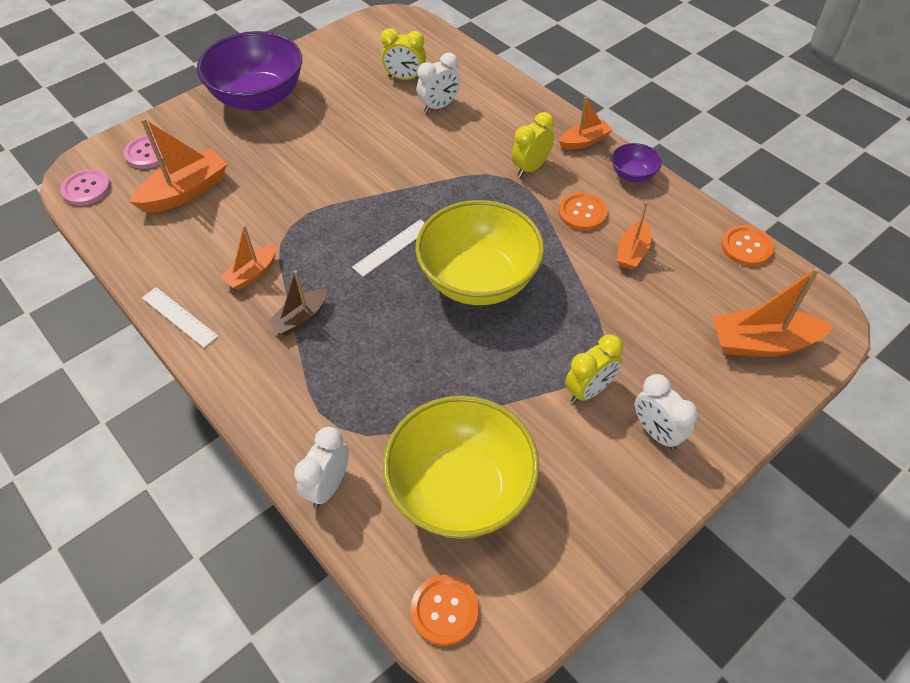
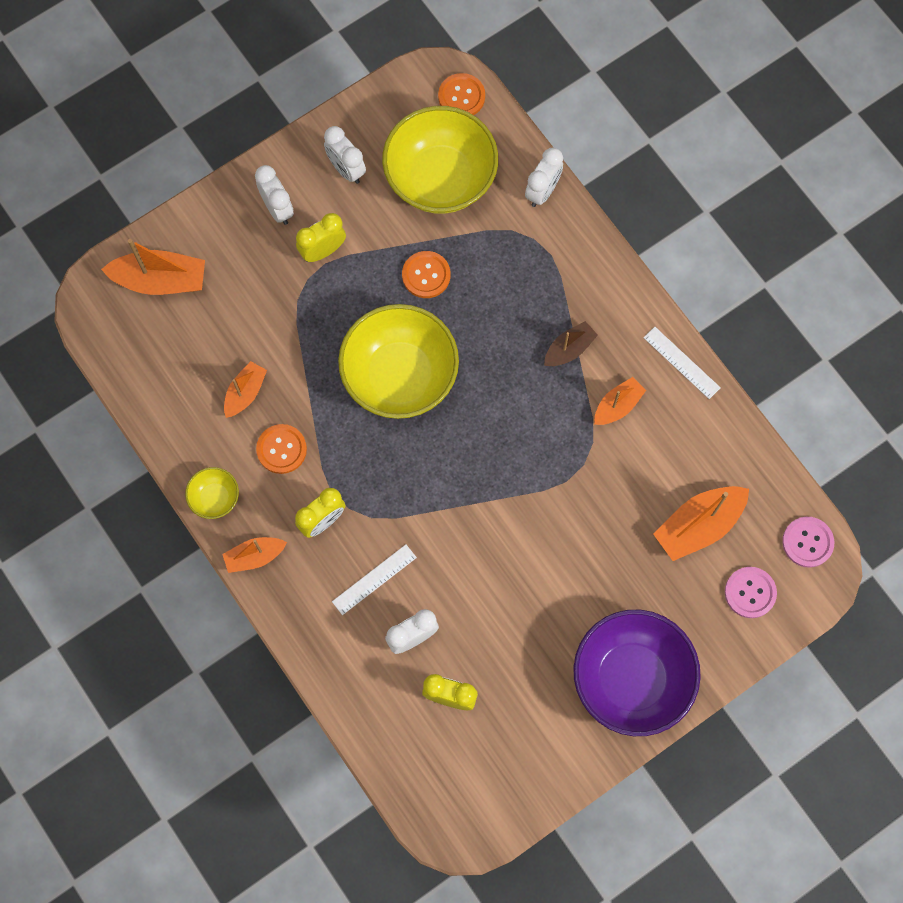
camera: 175 degrees left, 20 degrees up
(392, 247) = (480, 424): white ruler -> white ruler (374, 579)
(584, 489) = (346, 169): none -> white clock
(633, 175) = (215, 498): purple bowl -> yellow bowl
(746, 247) = (132, 387): orange button -> orange button (426, 275)

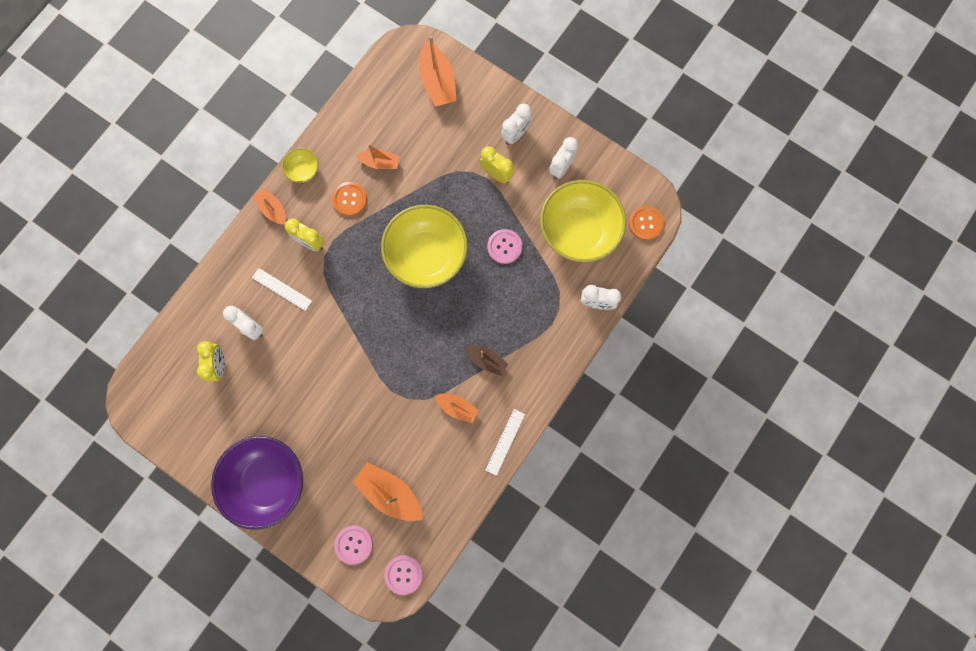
camera: 70 degrees right, 5 degrees up
(426, 275) = (504, 247): orange button -> pink button

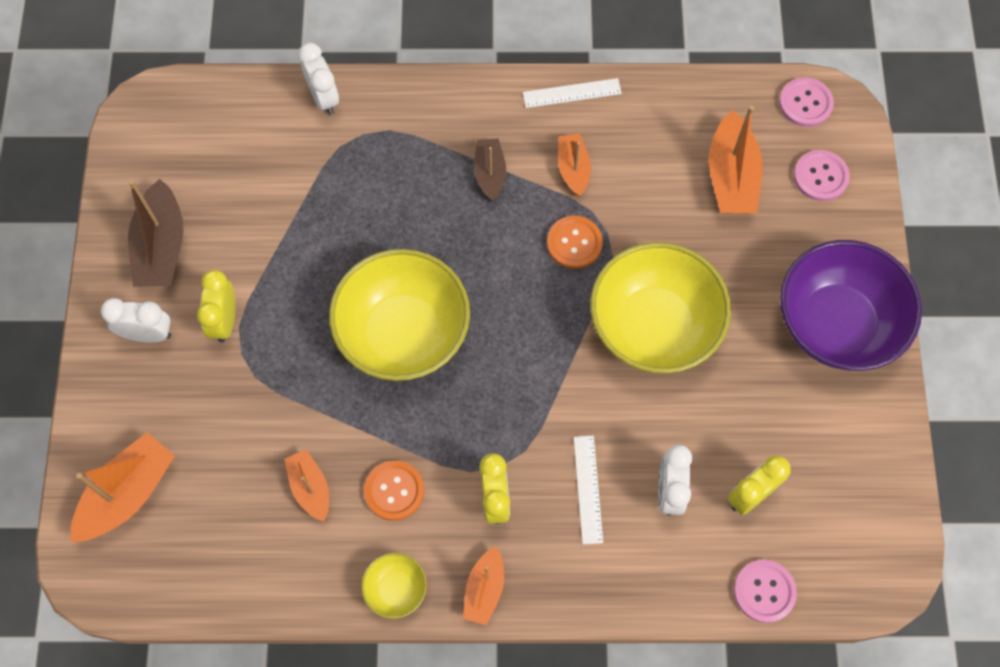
camera: 125 degrees left, 10 degrees down
(504, 247) = (323, 246): pink button -> pink button (764, 591)
(561, 167) = (161, 247): white clock -> brown boat
(579, 231) = (240, 172): yellow bowl -> yellow bowl (653, 326)
(645, 223) = (177, 104): orange button -> orange button (574, 243)

